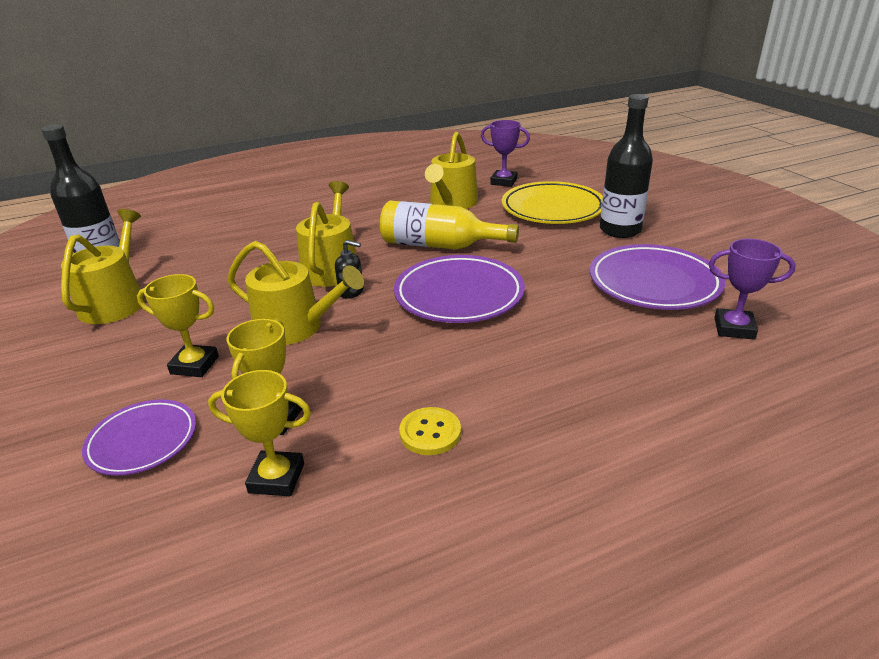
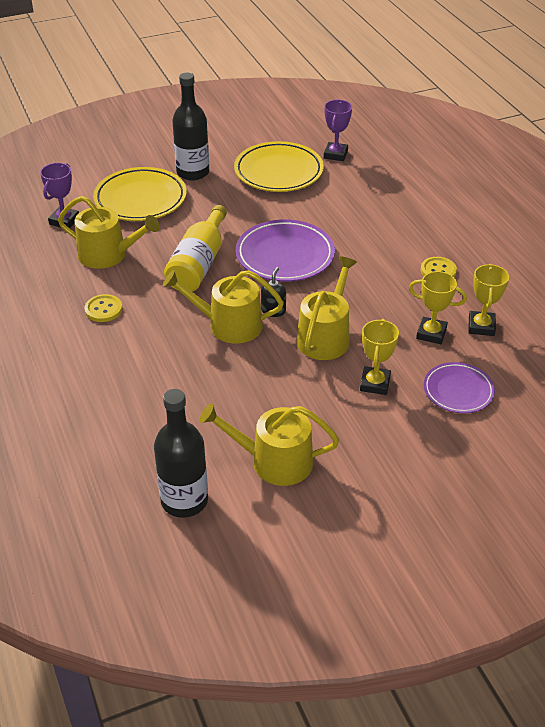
camera: 90 degrees left, 10 degrees up
(368, 209) = (103, 309): none -> yellow button
(654, 283) = (278, 172): purple plate -> yellow plate

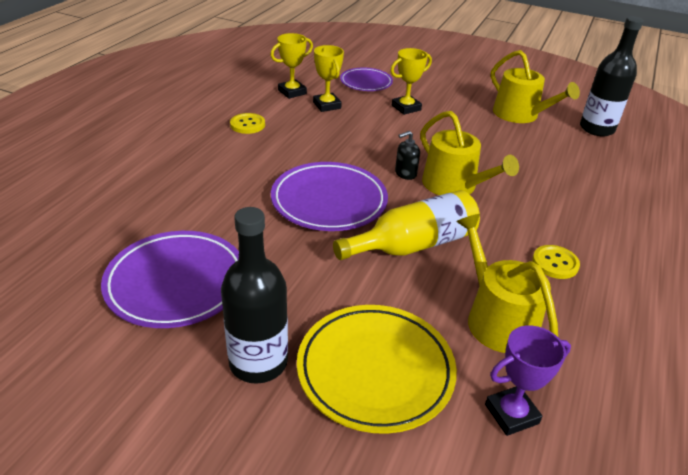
camera: 135 degrees left, 5 degrees down
(278, 172) = (176, 283): yellow plate -> purple plate
(325, 336) = (394, 140): yellow watering can -> none
(335, 154) = (87, 258): purple trophy -> none

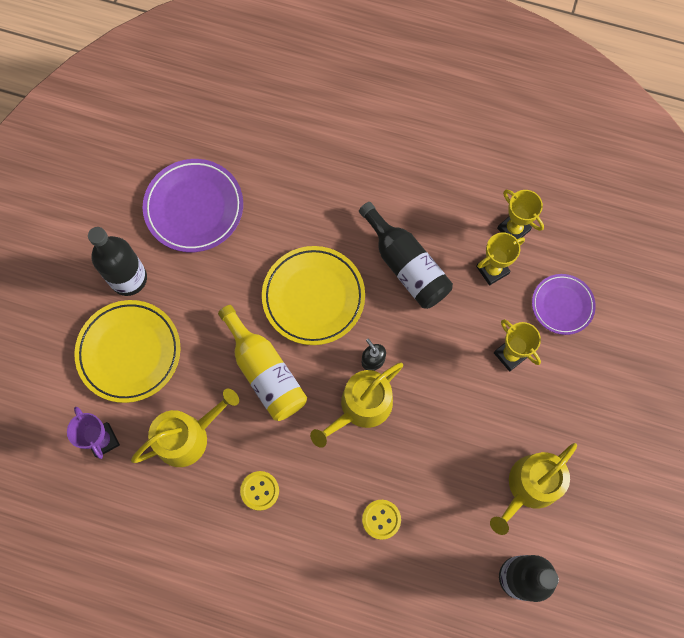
camera: 85 degrees right, 35 degrees up
(247, 125) = (429, 201): yellow button -> yellow button (381, 519)
(310, 144) = (406, 266): none -> black bottle
(329, 201) = (313, 297): purple plate -> yellow plate

